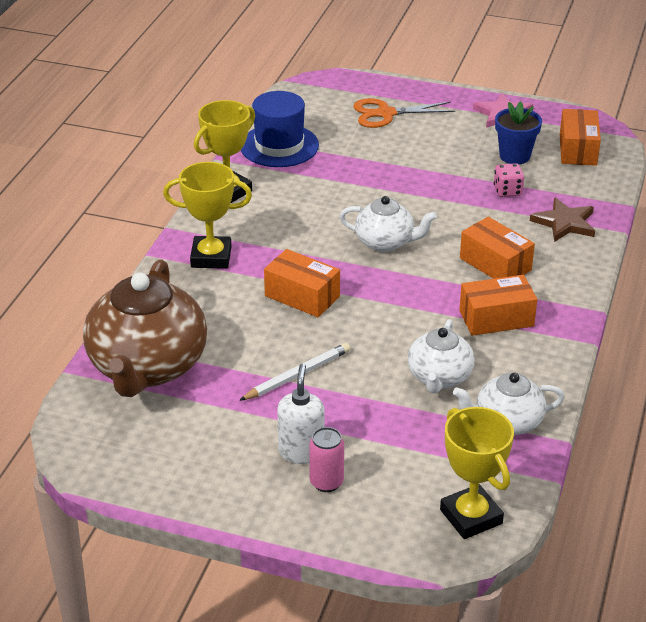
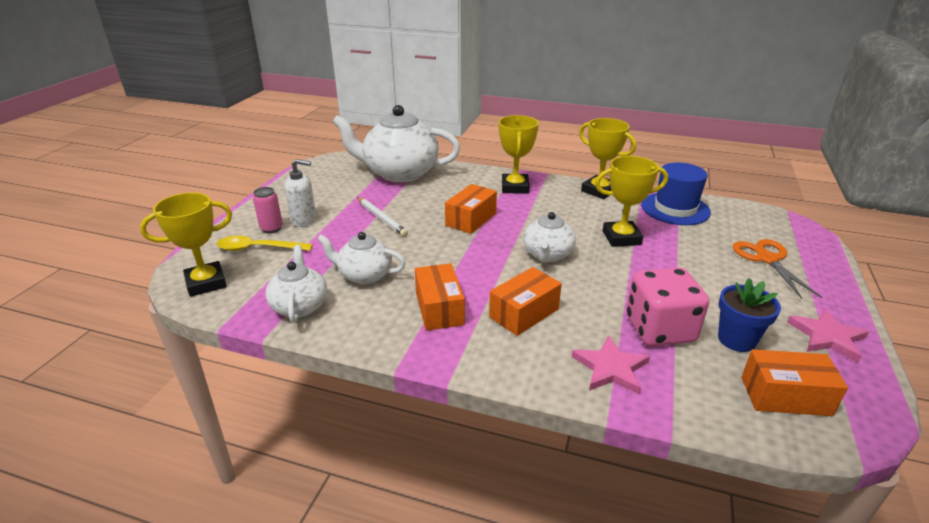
camera: 90 degrees right, 5 degrees down
(147, 367) = (399, 173): brown teapot -> white teapot
(347, 190) = (621, 238): none -> yellow trophy
(383, 485) = (258, 248): none -> yellow spoon
(507, 191) = (659, 329): pink dice -> pink dice, size x2.06
(565, 223) = (610, 368): brown star -> pink star

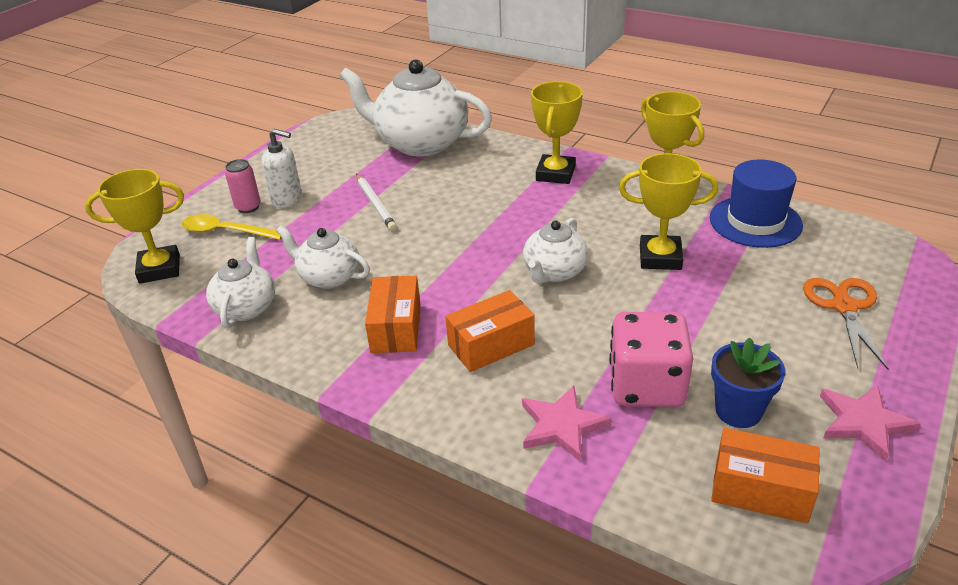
camera: 15 degrees right, 5 degrees up
(471, 219) = (481, 215): orange box -> none

